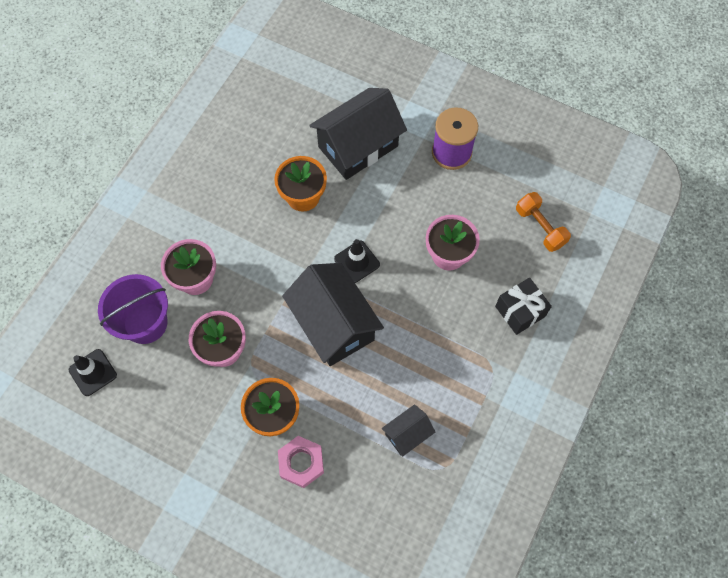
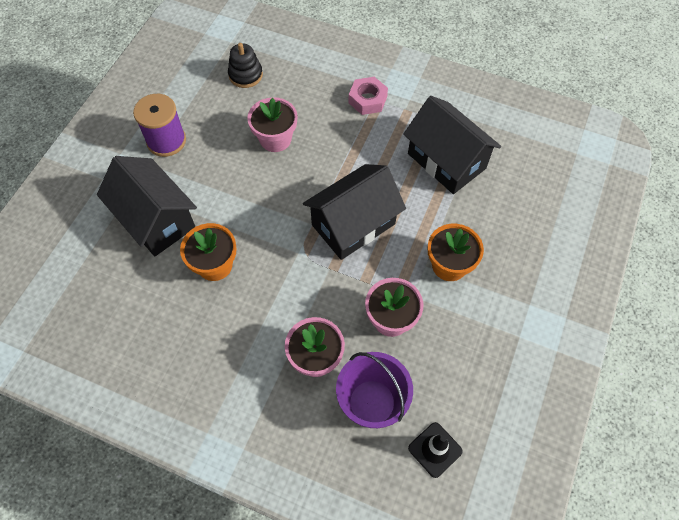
camera: 95 degrees left, 5 degrees down
(301, 463) = (488, 238): pink nut -> pink nut (367, 100)
(357, 262) = (287, 211): black traffic cone -> none
(407, 434) = (446, 161): black house -> black house, size x2.05
(520, 311) = (326, 88): black gift -> none
(540, 227) = (245, 75): orange dumbbell -> black stacking toy

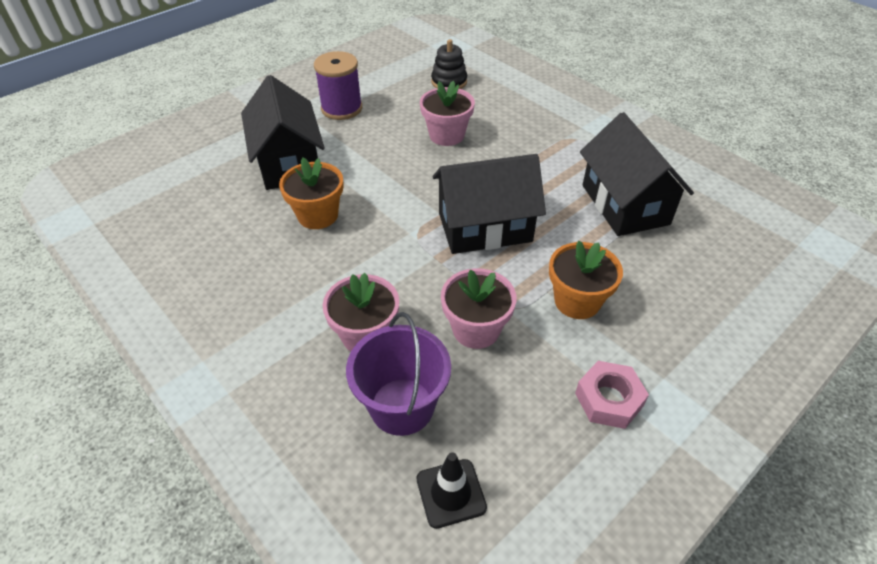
camera: 25 degrees right, 15 degrees down
(367, 100) = (562, 131): pink nut -> pink nut (609, 399)

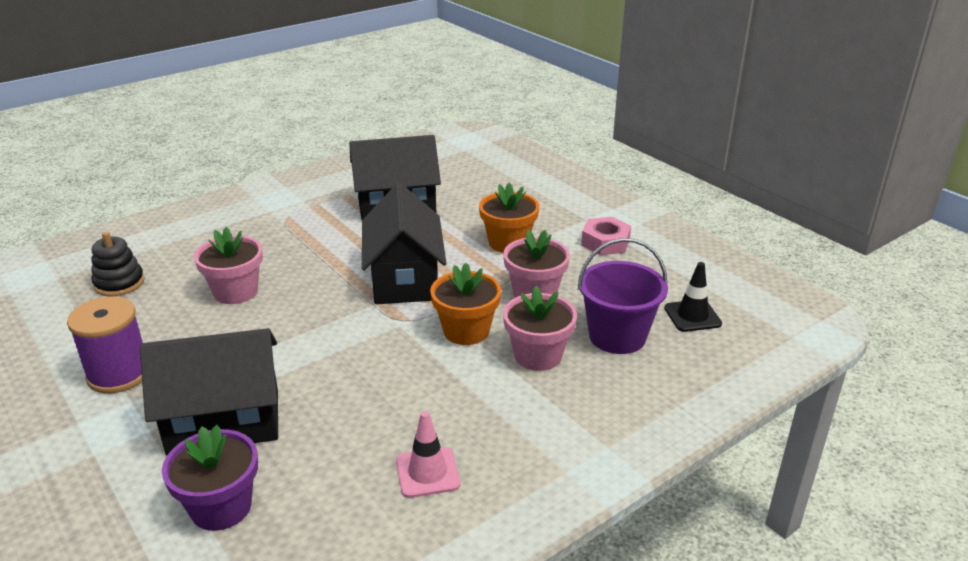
camera: 85 degrees left, 15 degrees down
(207, 178) = (221, 507): none -> purple flower pot
(218, 272) = (427, 472): none -> pink traffic cone
(318, 215) = (347, 391): orange flower pot -> orange flower pot (466, 331)

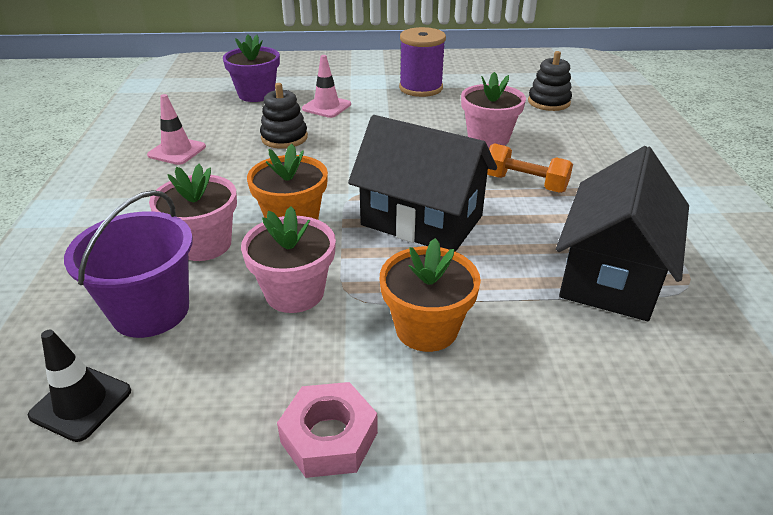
camera: 125 degrees right, 5 degrees up
(224, 421) = (326, 107): black house -> pink traffic cone
(308, 255) = (525, 183): none -> orange dumbbell
(330, 411) = (284, 138): none -> black stacking toy

